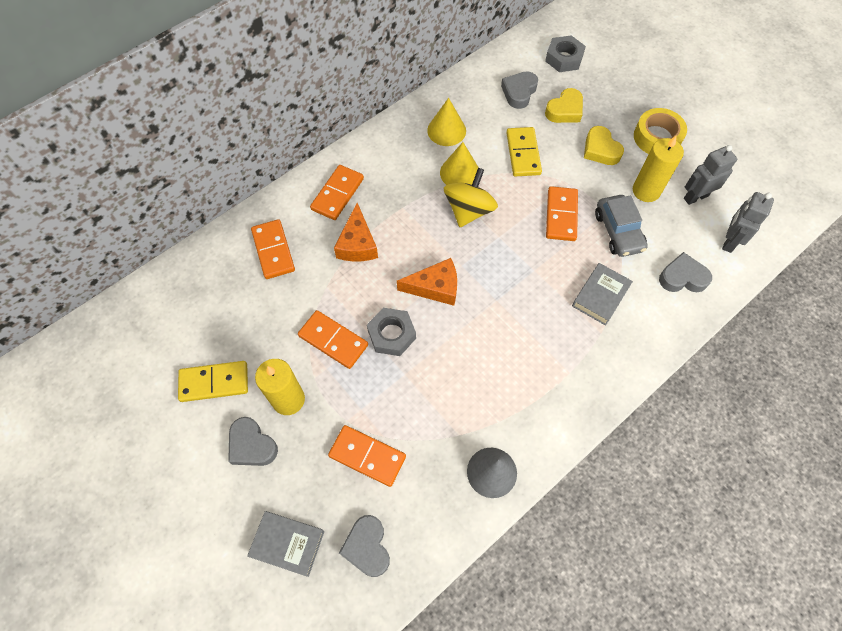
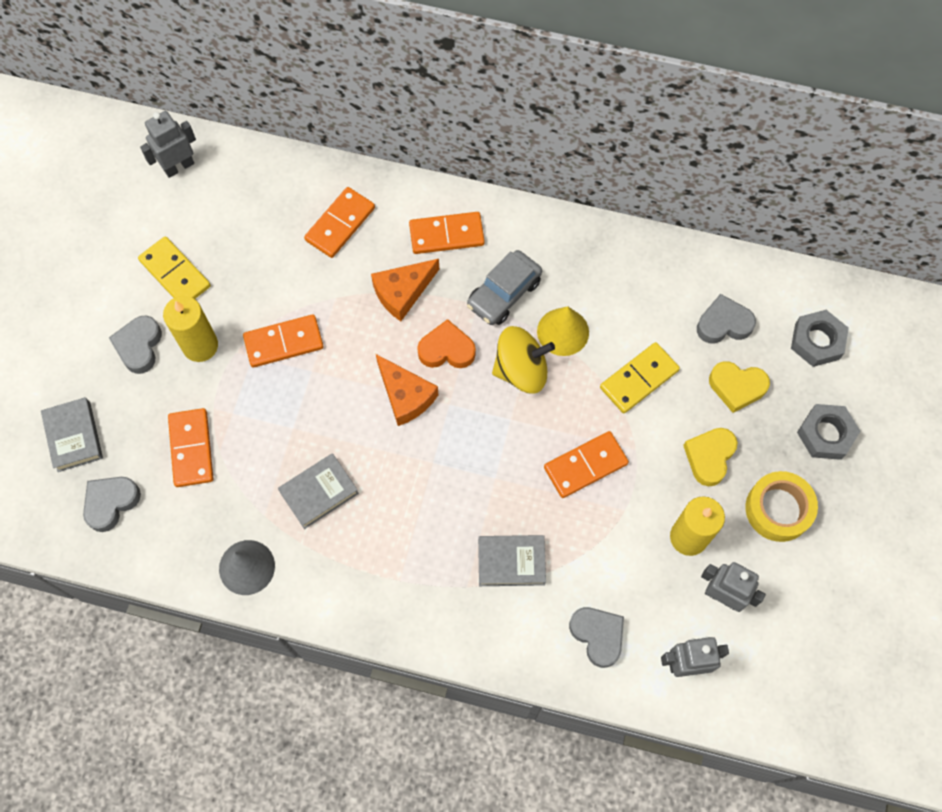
camera: 55 degrees right, 5 degrees up
(129, 327) = (179, 166): none -> grey robot
(333, 340) = (284, 342): orange domino -> orange domino turned 75 degrees clockwise
(391, 334) = (325, 389): grey nut -> grey nut (825, 434)
(421, 243) = (446, 350): none -> orange heart
(446, 130) = (608, 283): yellow cone -> none
(467, 386) = (319, 492): none -> grey book
(618, 231) = (609, 536): grey car -> grey car (504, 293)

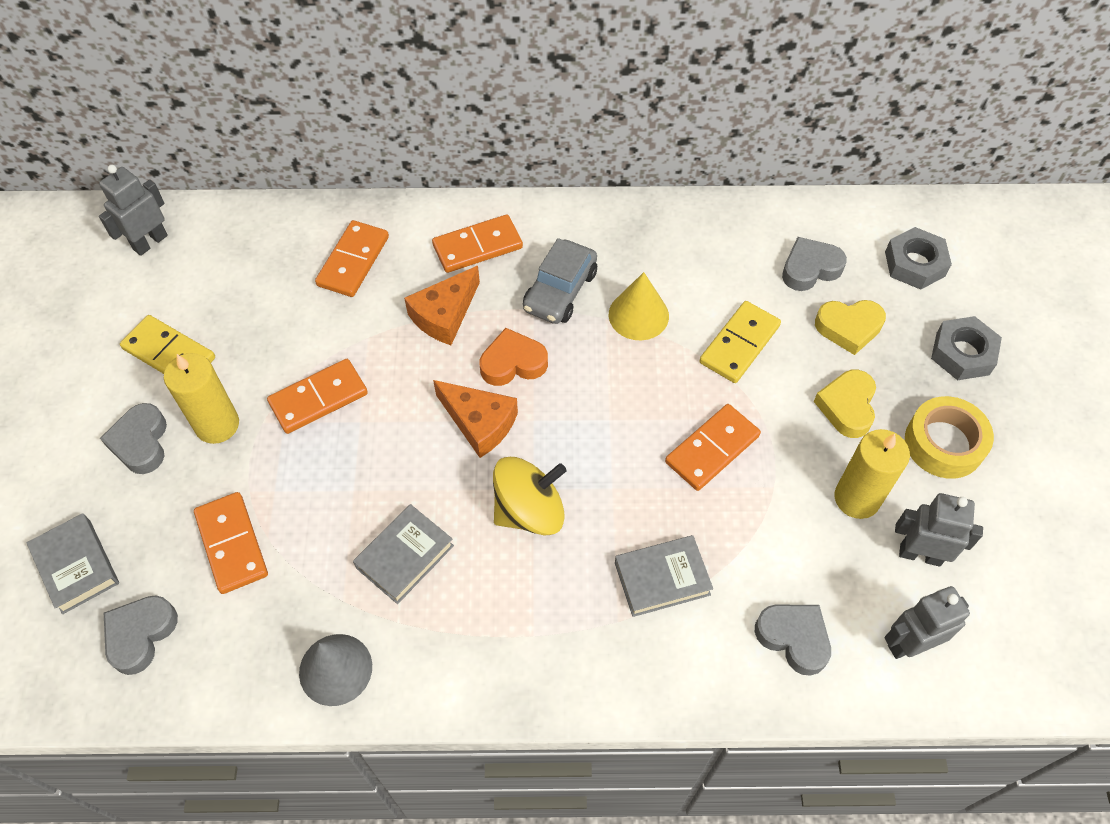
camera: 15 degrees left, 10 degrees down
(521, 370) = (605, 365): yellow spinning top -> yellow spinning top (529, 511)

